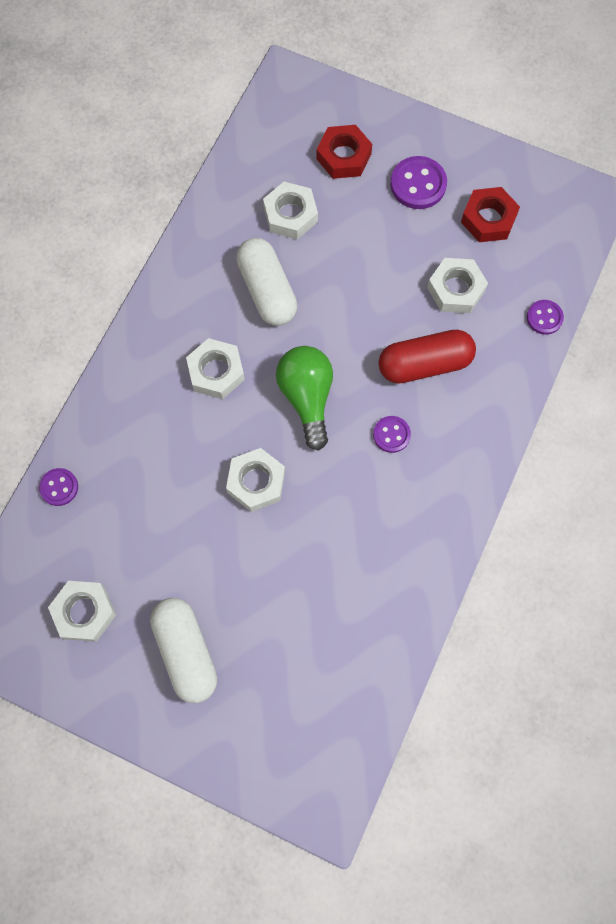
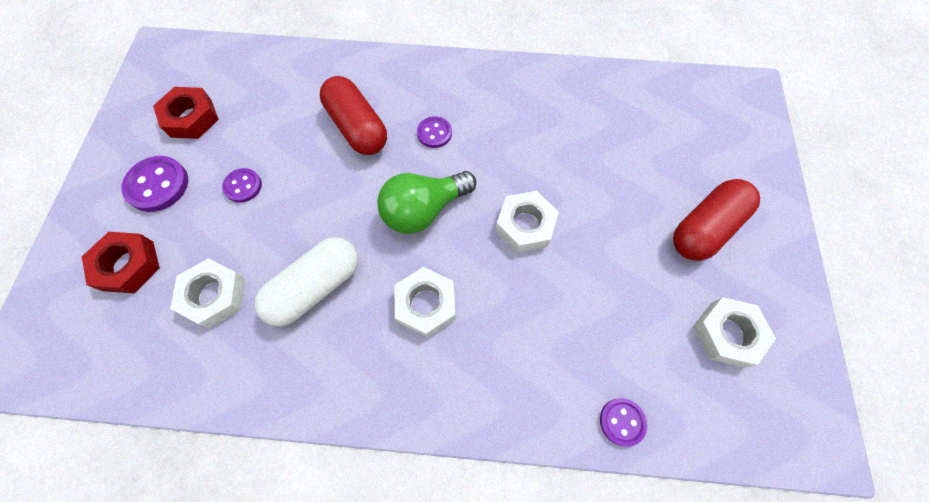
camera: 110 degrees left, 5 degrees down
(186, 651) = (705, 228): white capsule -> red capsule
(456, 289) = (273, 124): white nut -> none
(544, 318) = (286, 56): purple button -> purple button (243, 186)

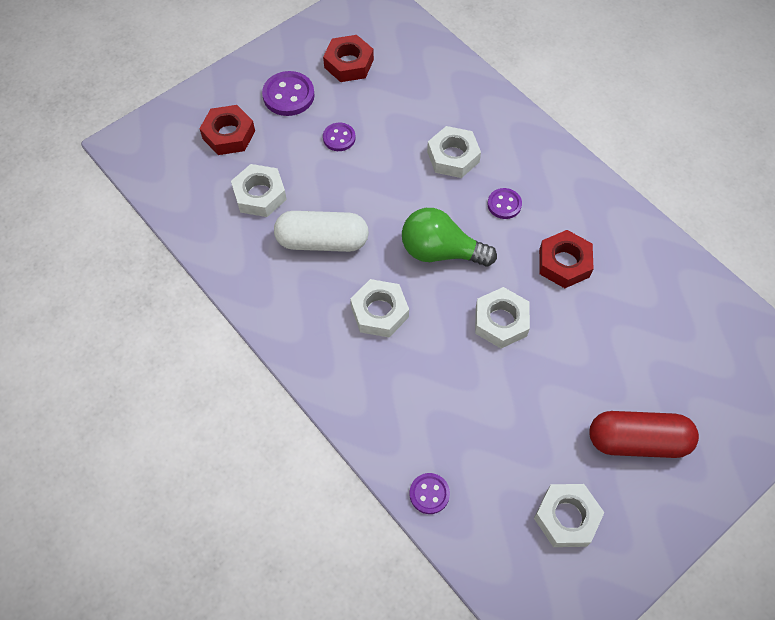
camera: 45 degrees right, 5 degrees down
(357, 127) = (453, 156): red capsule -> white nut
(522, 141) = (564, 263): none -> red nut

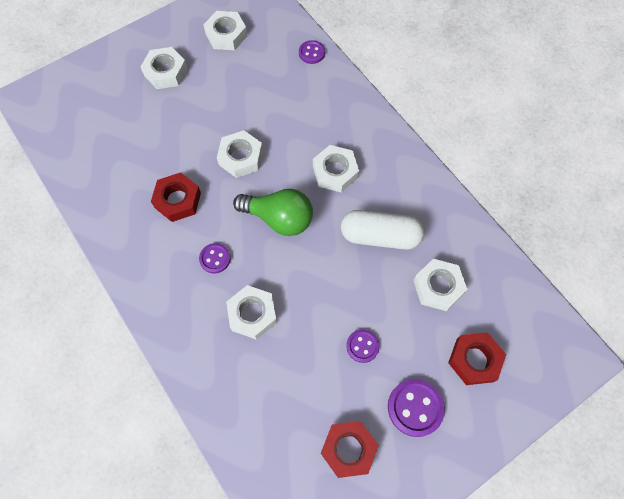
camera: 175 degrees left, 5 degrees up
(637, 441) = (166, 72): red capsule -> white nut

